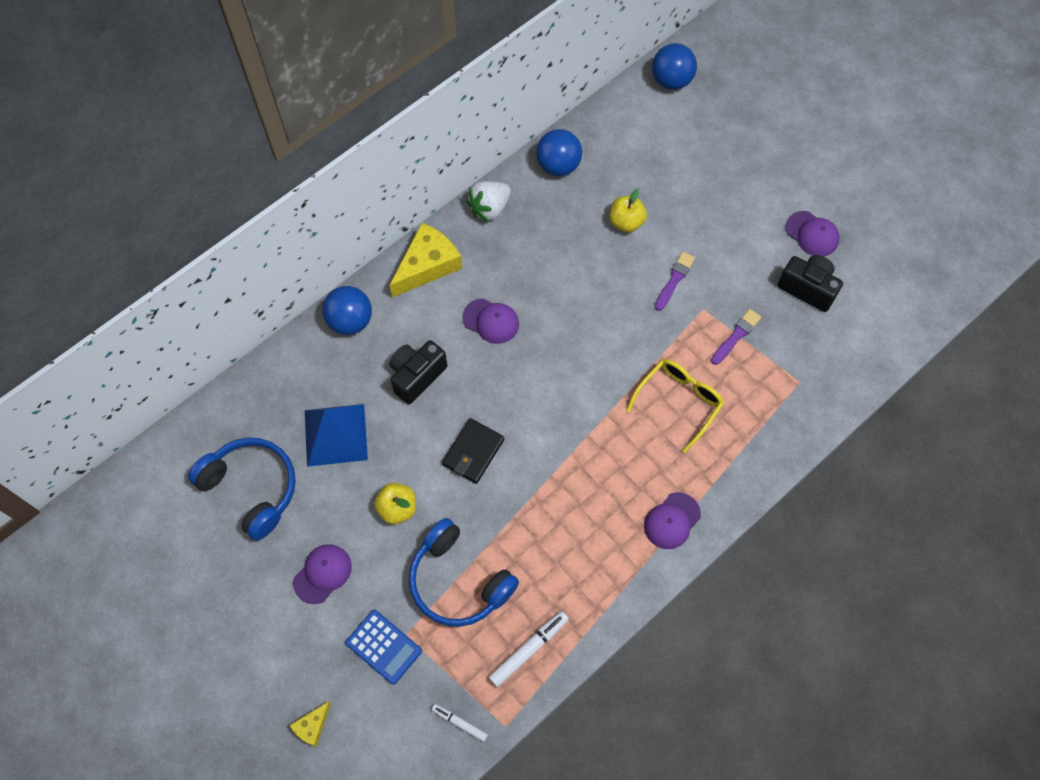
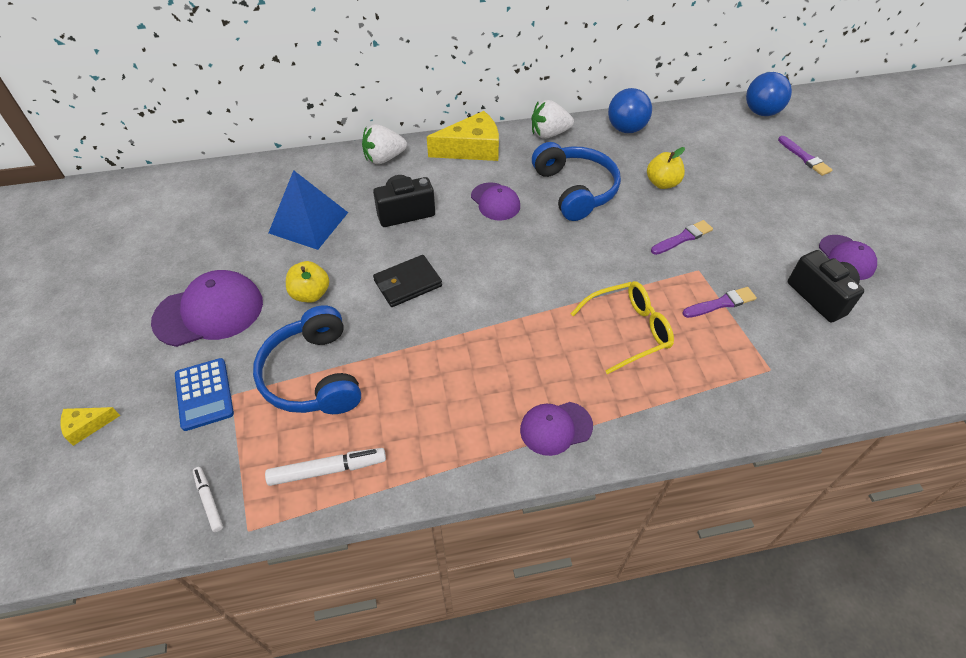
camera: 30 degrees right, 15 degrees down
(251, 488) = (214, 228): blue headphones -> blue headphones (575, 190)
(322, 574) = (209, 312): purple cap -> purple cap, size x1.65
(350, 321) = (384, 158): blue ball -> white strawberry
(734, 126) = (804, 157): none -> purple brush

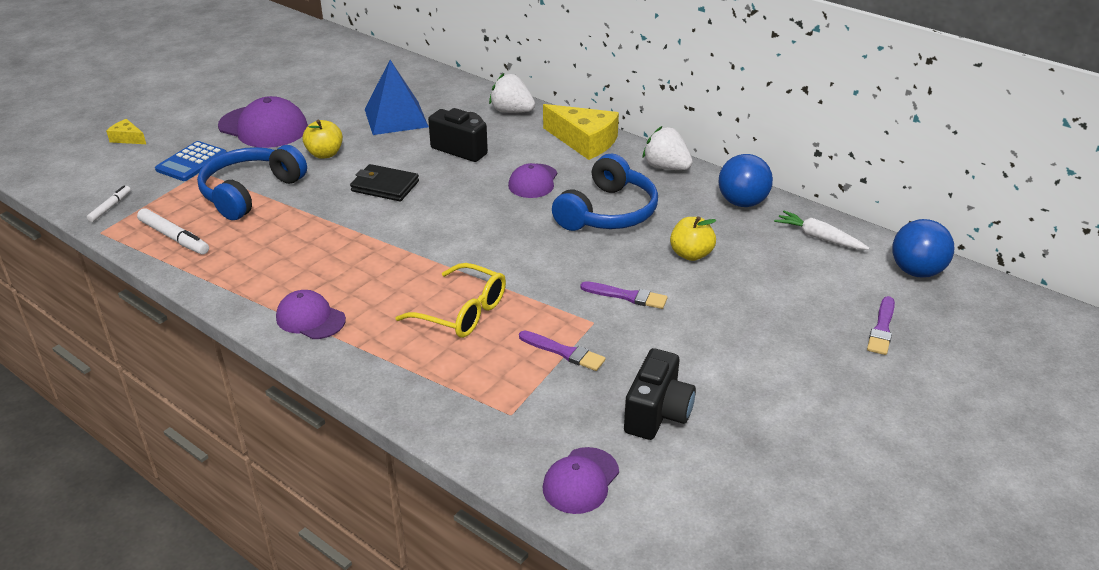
camera: 50 degrees right, 15 degrees down
(694, 124) = (819, 237): none -> white carrot
(846, 257) = (747, 413): purple cap -> purple cap (581, 481)

